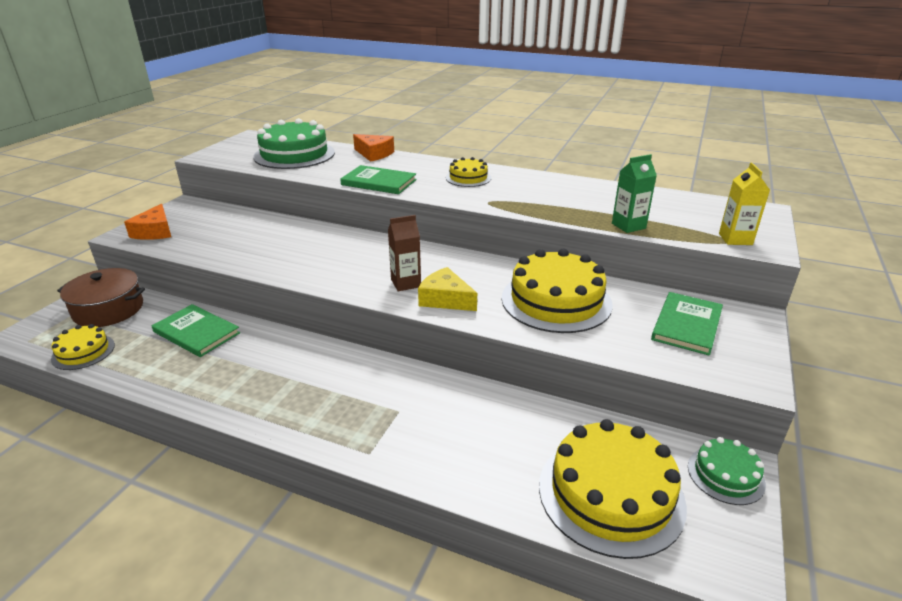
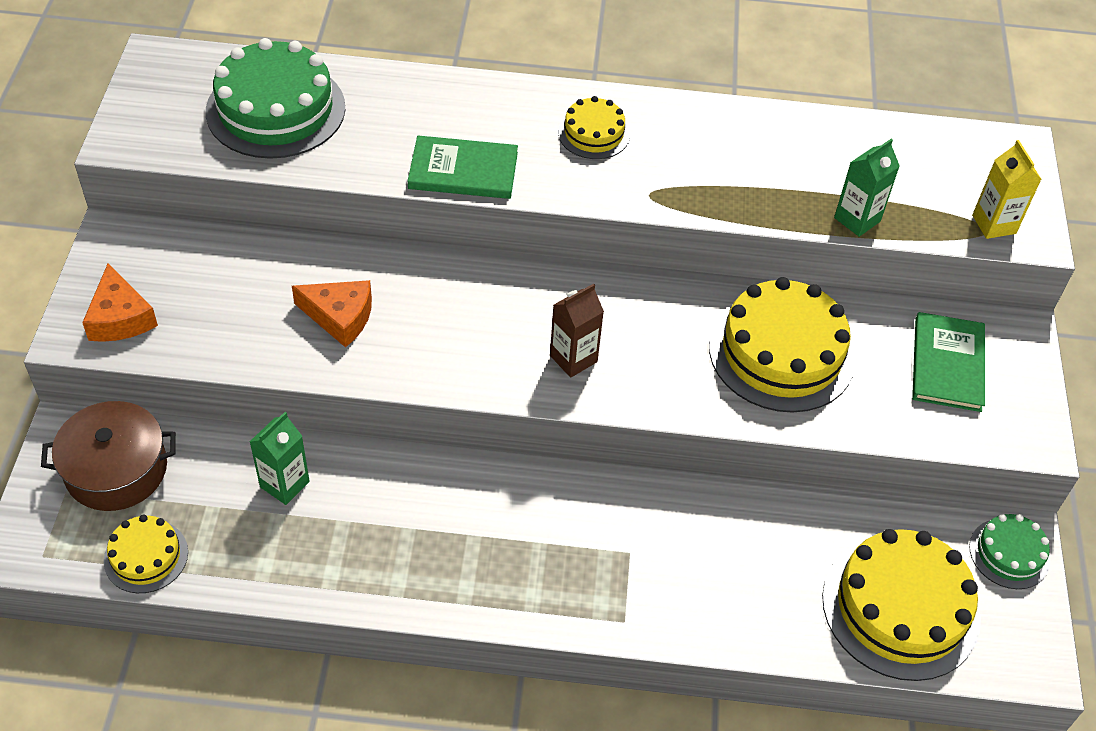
camera: 20 degrees left, 20 degrees up
(196, 332) = (284, 484): green book -> green carton
(374, 154) = (410, 85): orange cheese -> orange cheese (340, 317)
(445, 299) = (640, 380): yellow cheese -> none

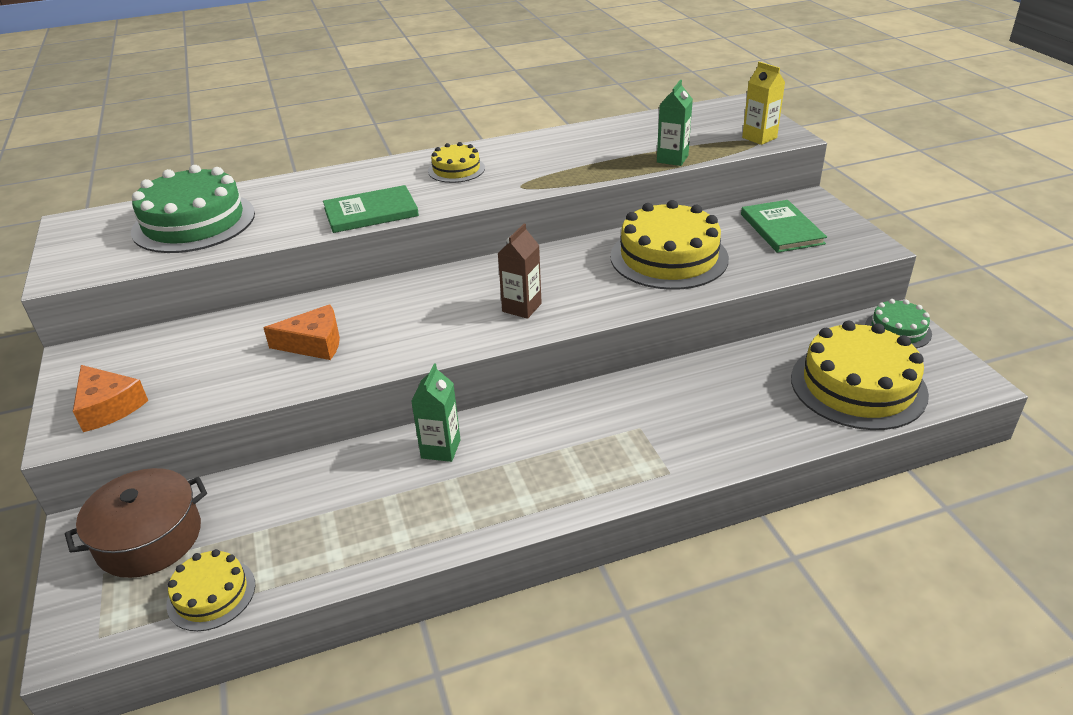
camera: 20 degrees left, 15 degrees down
(284, 484) = (320, 489): green carton -> green carton (441, 449)

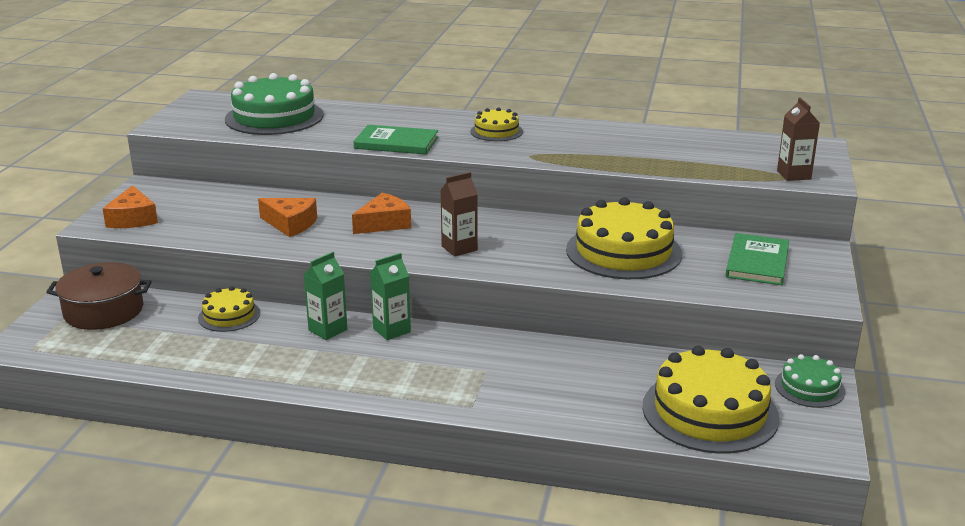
camera: 30 degrees right, 10 degrees down
(211, 594) = (106, 353): yellow cake -> yellow cake (229, 315)
(415, 306) = (384, 223): none -> orange cheese
(672, 159) = (686, 170): green carton -> green carton (391, 330)
(759, 138) = (793, 175): yellow carton -> brown carton

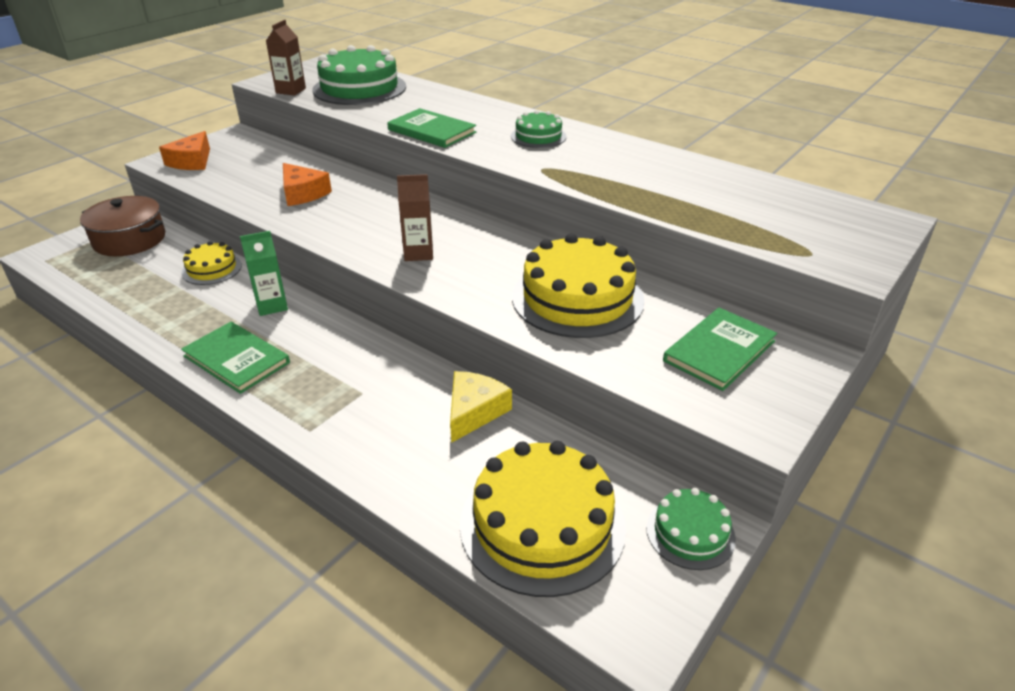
camera: 25 degrees right, 10 degrees up
(345, 376) = (236, 359): none -> green book
(384, 223) = (380, 211): orange cheese -> none
(391, 330) = (323, 321): green carton -> none
(496, 131) = (538, 136): yellow cake -> green cake
(590, 359) = (474, 412): none -> yellow cheese
(793, 175) = (822, 252): brown carton -> brown carton (291, 91)

